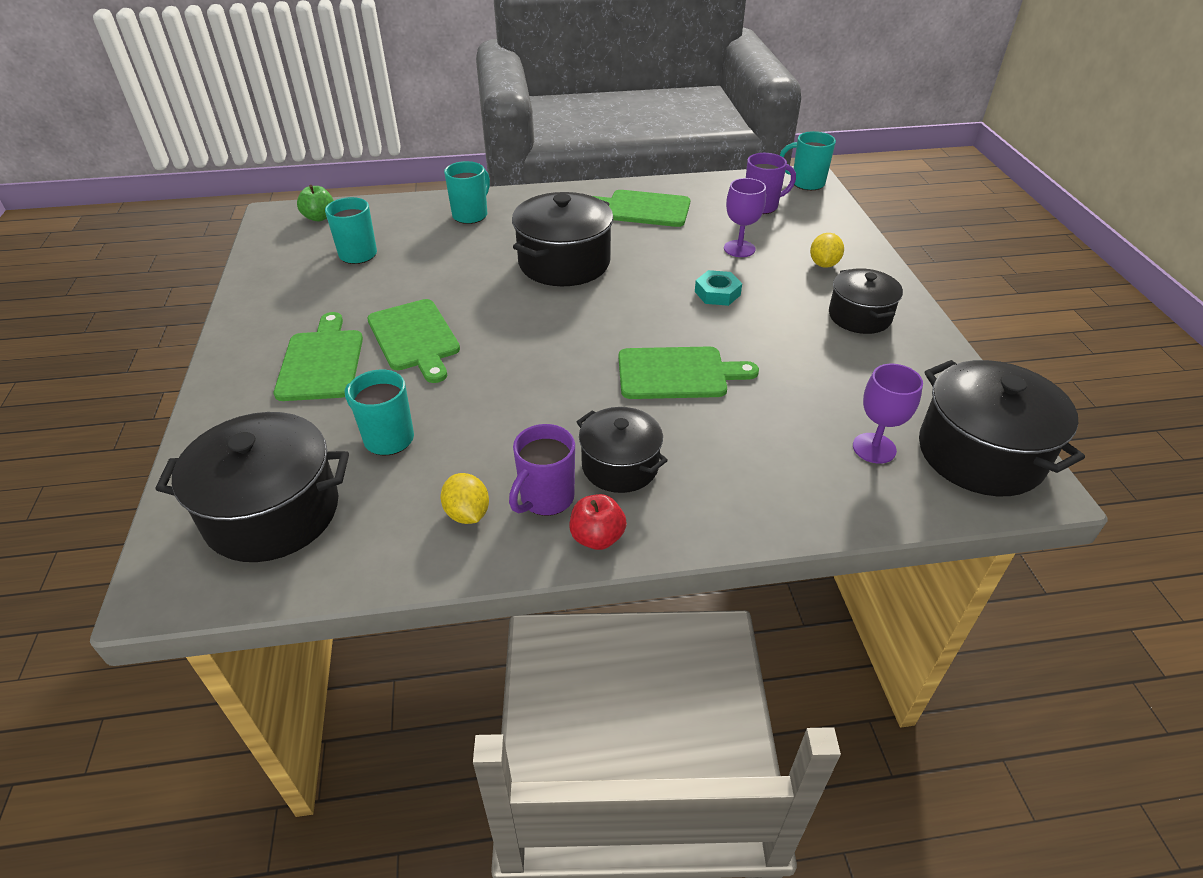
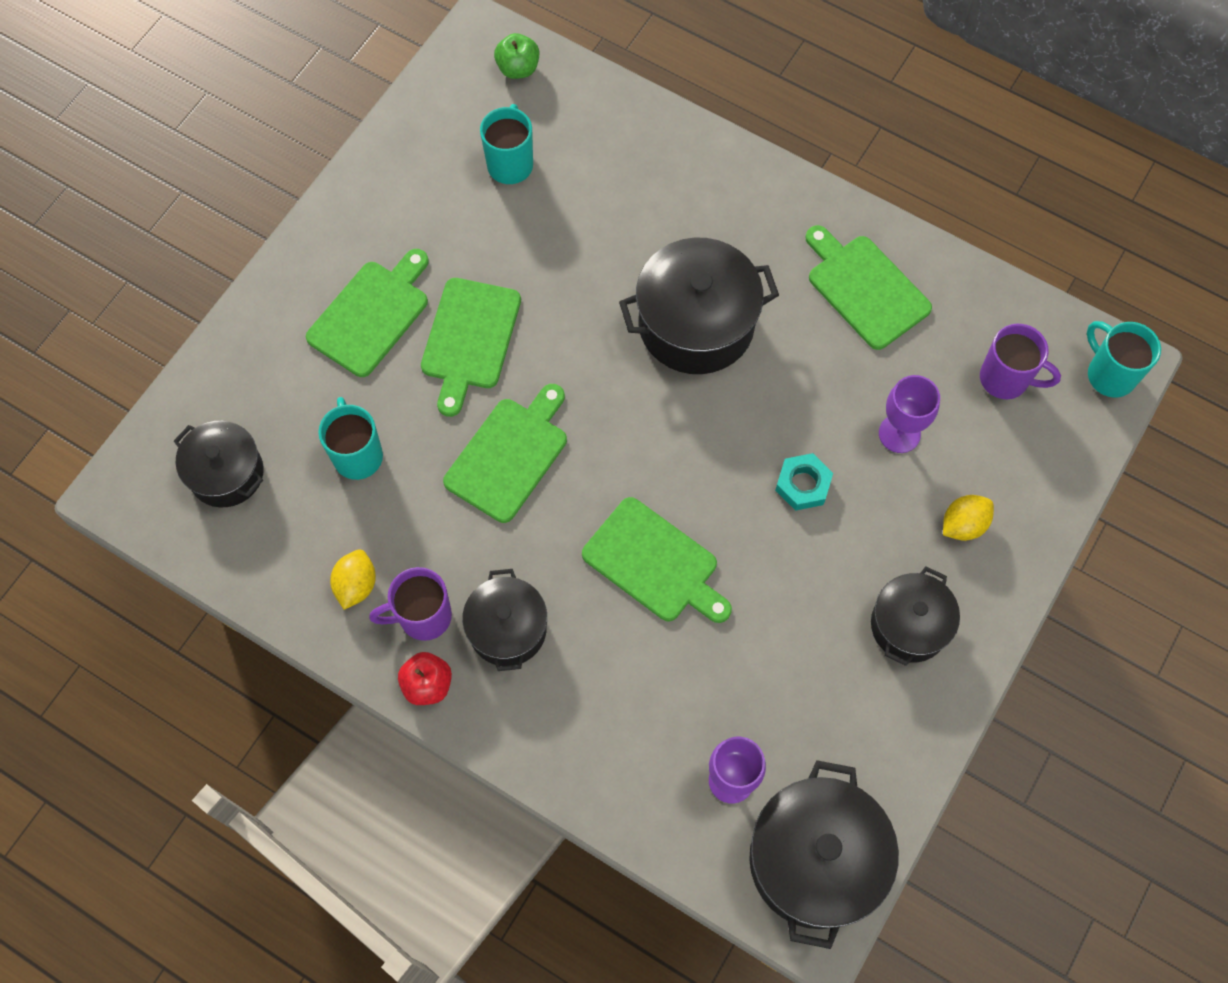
camera: 40 degrees right, 25 degrees up
(272, 512) = (226, 473): black pot -> black pot, size x0.62
(471, 215) = (671, 170): turquoise mug -> none
(511, 376) = (510, 455): none -> green cutting board

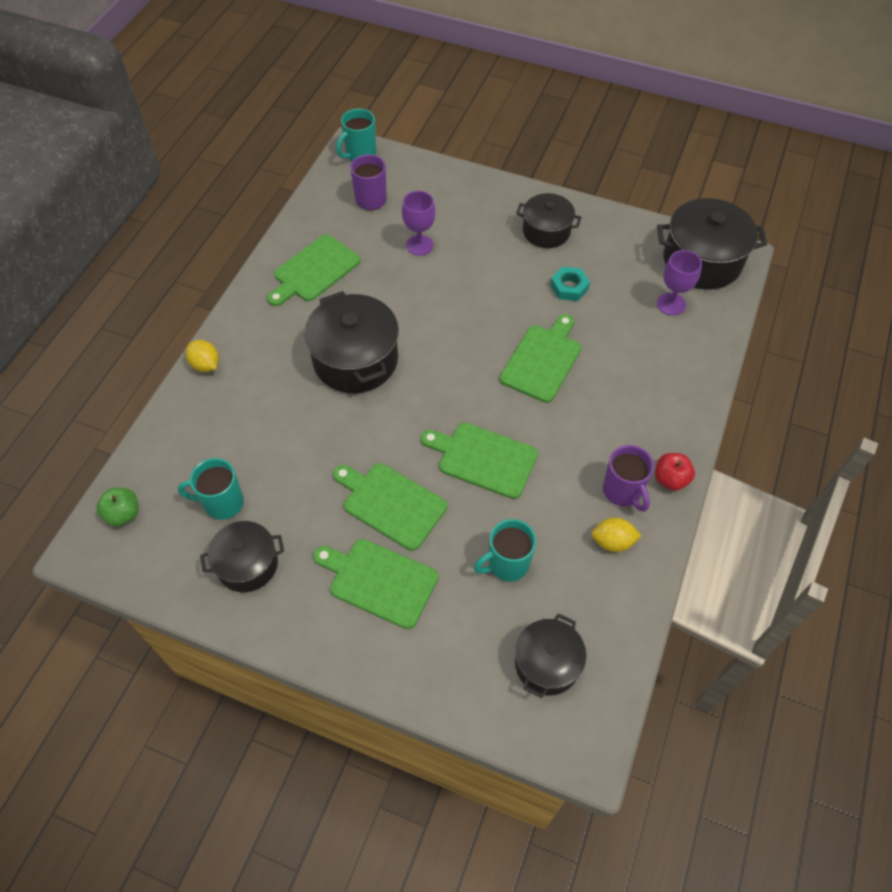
camera: 100 degrees left, 10 degrees down
(469, 339) = (391, 503): green cutting board -> green cutting board turned 150 degrees counterclockwise
(507, 629) = (615, 437): black pot -> black pot (247, 564)
(803, 484) = (466, 289): turquoise nut -> turquoise nut (569, 287)
(963, 525) = (474, 212): yellow lemon -> yellow lemon (205, 365)

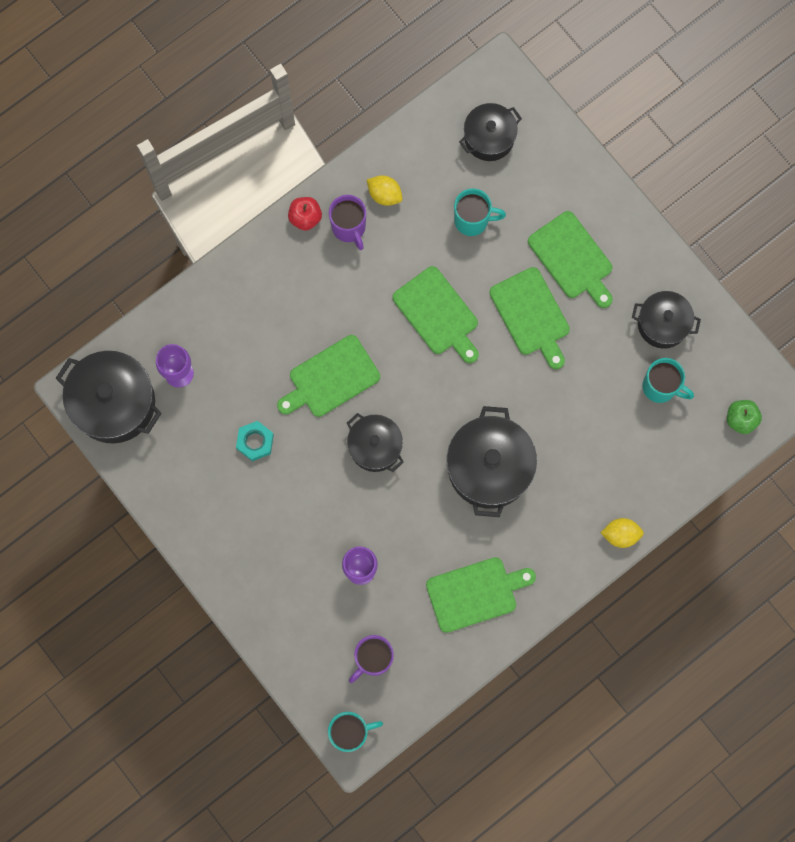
camera: 150 degrees left, 20 degrees up
(205, 365) = (620, 534): yellow lemon -> yellow lemon turned 75 degrees counterclockwise
(546, 231) = (231, 519): black pot -> black pot (375, 446)
(622, 492) = (349, 228): purple mug -> purple mug turned 150 degrees clockwise

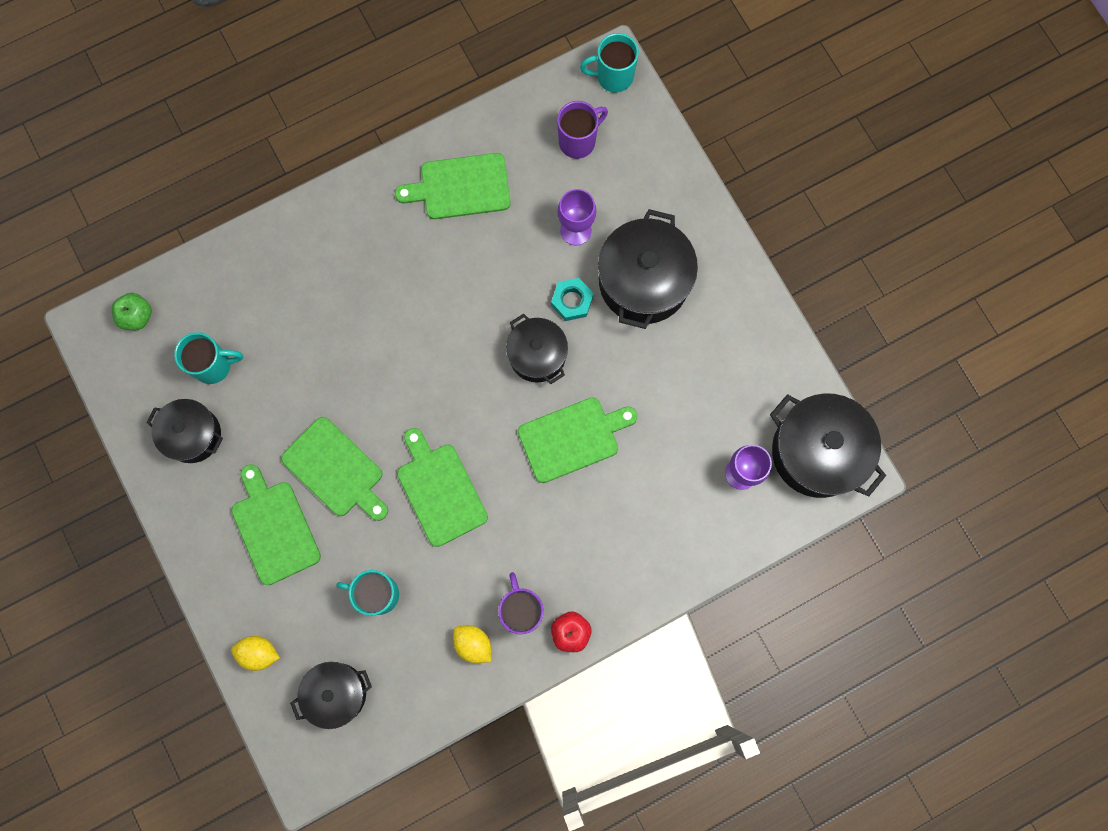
camera: 170 degrees left, 0 degrees up
(255, 442) = (667, 382): turquoise nut -> turquoise nut (572, 301)
(489, 468) = (419, 311): black pot -> black pot (643, 281)
(531, 315) = (336, 470): green cutting board -> green cutting board turned 150 degrees clockwise
(620, 534) = (296, 220): yellow lemon -> yellow lemon (259, 653)
(660, 387) = (214, 365): turquoise mug -> turquoise mug turned 135 degrees clockwise

